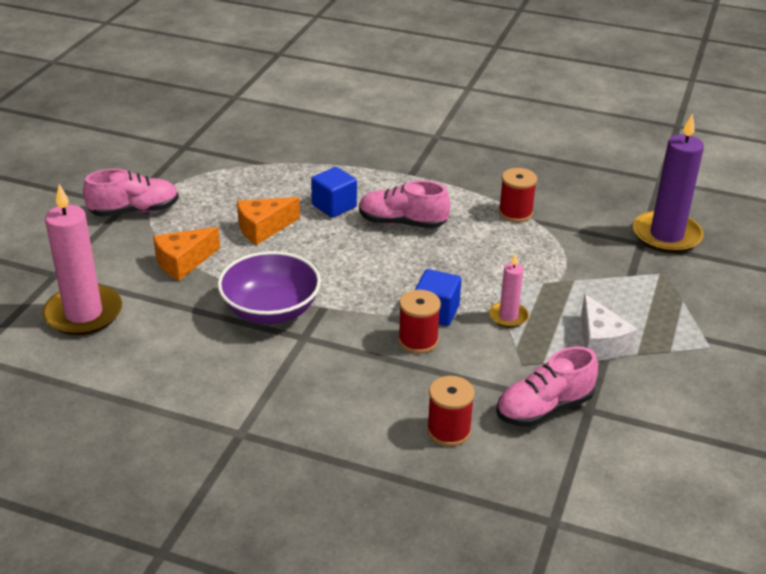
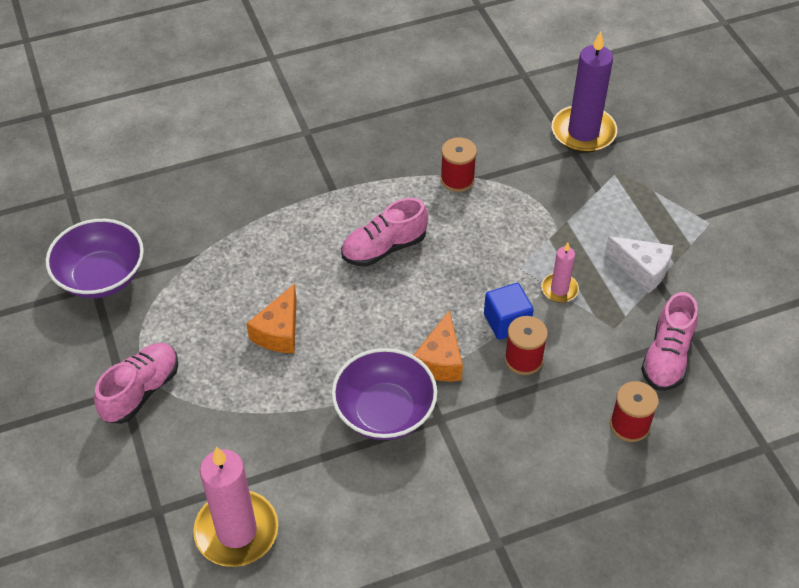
camera: 40 degrees left, 15 degrees up
(183, 262) = (255, 415): orange cheese -> orange cheese (440, 360)
(195, 144) = (101, 276): none -> purple bowl
(334, 206) = (309, 267): blue cube -> none

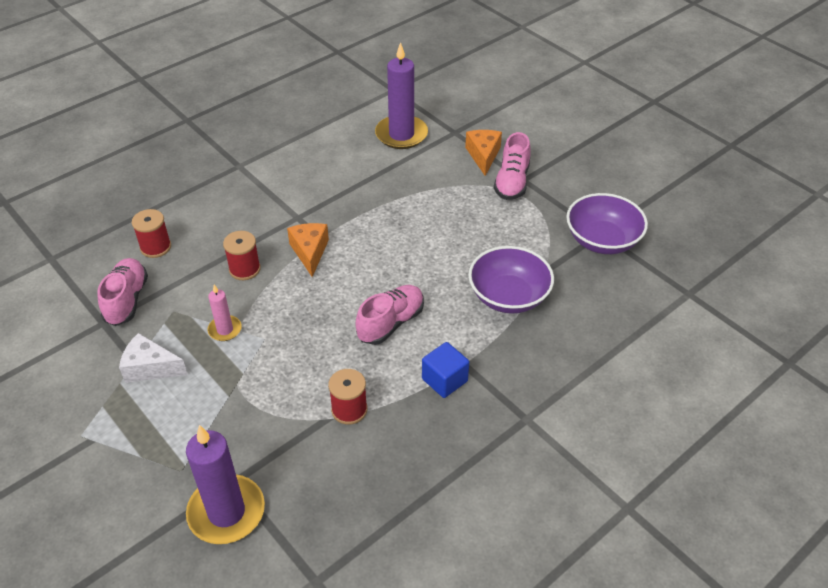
camera: 160 degrees right, 5 degrees down
(236, 531) = (401, 135): pink candle -> purple candle
(279, 331) = (441, 239): orange cheese -> orange cheese (483, 156)
(384, 411) = (338, 212): purple bowl -> purple bowl (508, 296)
(506, 322) = (265, 292): blue cube -> blue cube (444, 380)

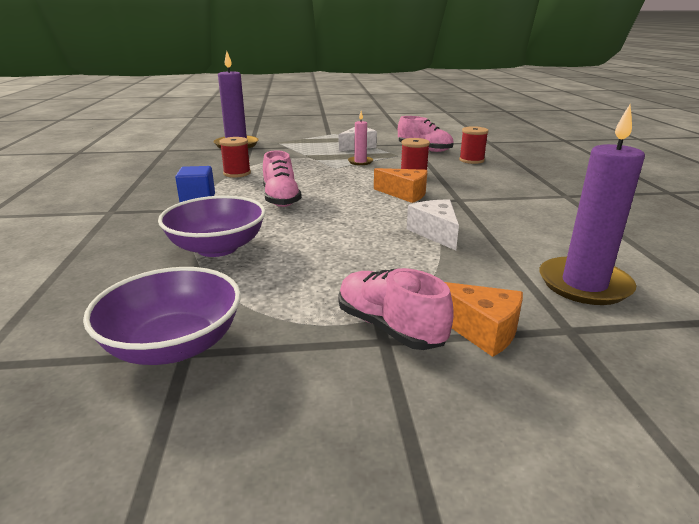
camera: 125 degrees right, 20 degrees down
(381, 206) = (435, 233): none -> white cheese

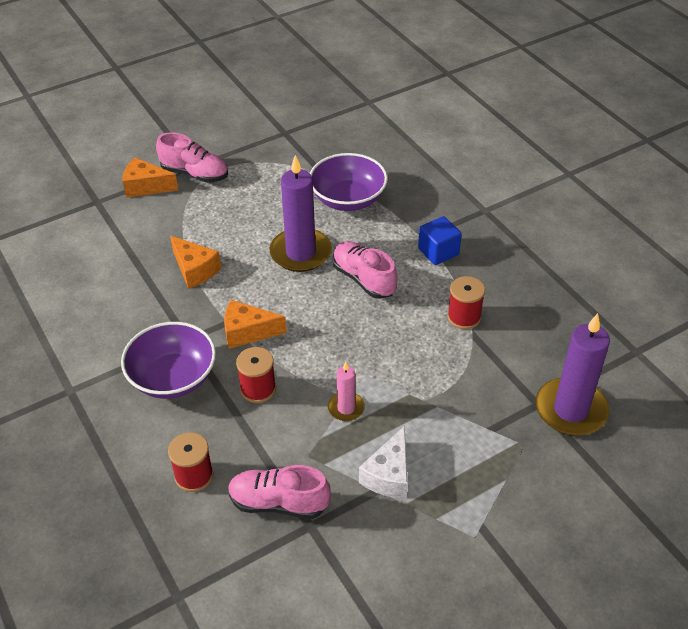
camera: 155 degrees right, 20 degrees up
(174, 345) = (294, 134): purple bowl -> purple bowl (173, 378)
(435, 233) = (195, 270): white cheese -> orange cheese
(584, 284) = (81, 242): purple candle -> purple candle (300, 253)

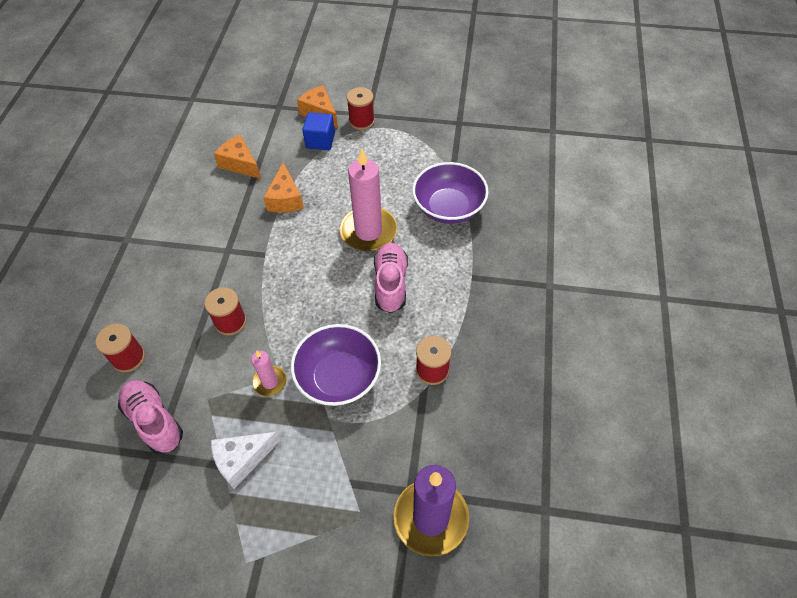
camera: 40 degrees right, 10 degrees up
(173, 378) = (190, 273): purple bowl -> purple bowl (338, 377)
(195, 174) = (361, 121): pink shoe -> red spool
(247, 332) = (269, 272): orange cheese -> orange cheese (240, 164)
(300, 253) = (368, 231): purple candle -> pink candle
(438, 252) = (471, 298): blue cube -> blue cube (320, 141)

